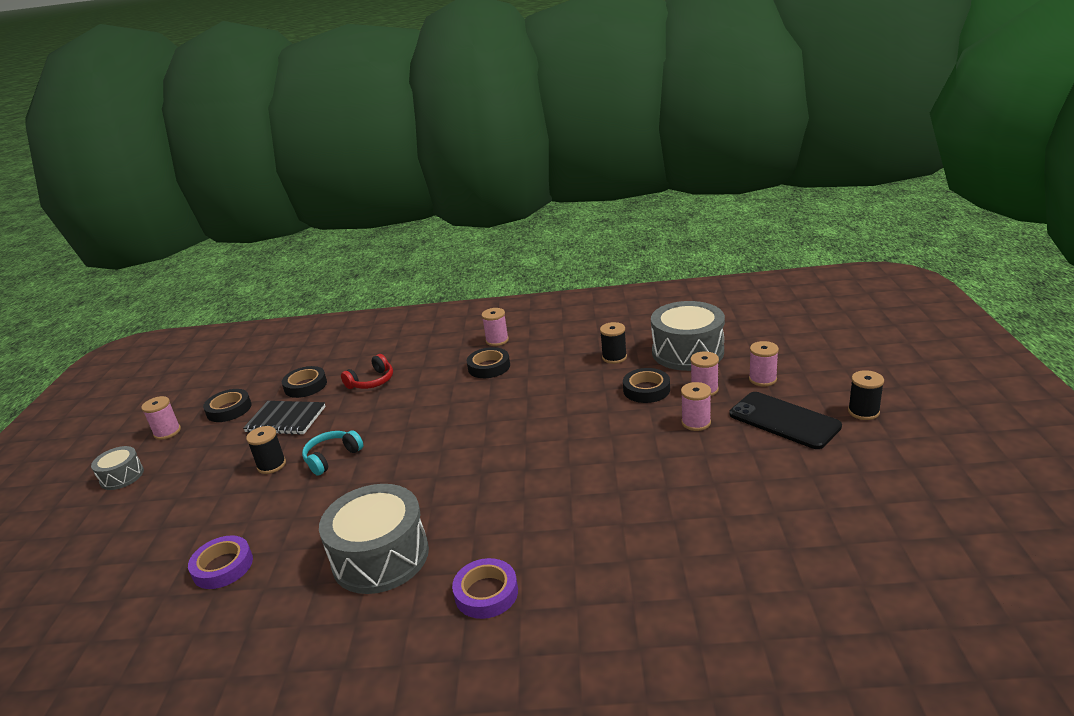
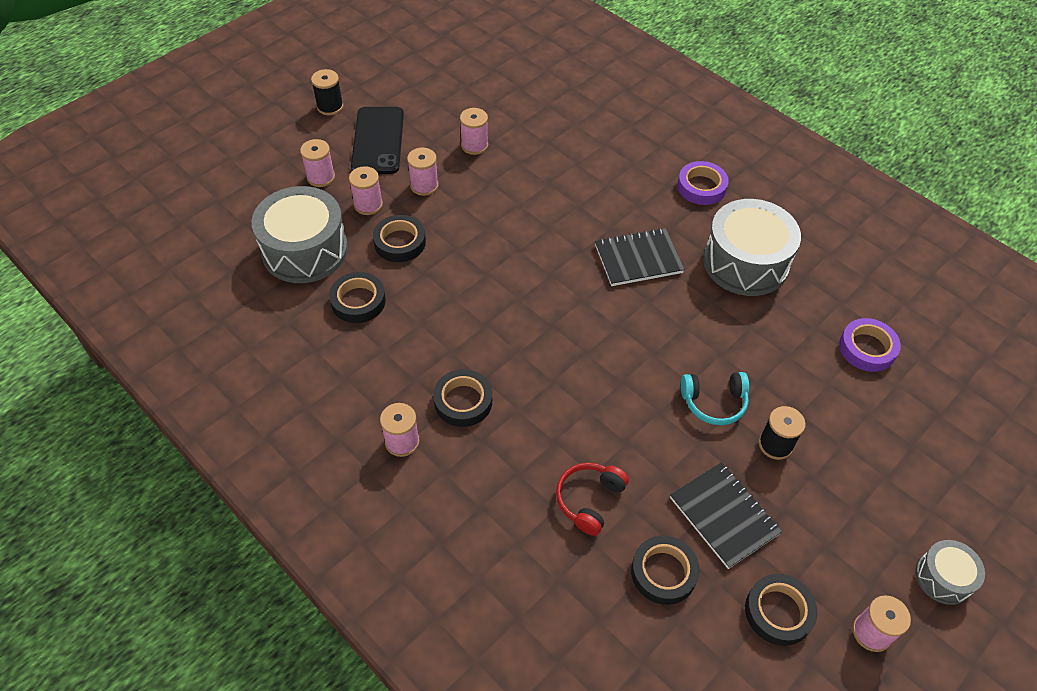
camera: 140 degrees left, 25 degrees up
(371, 381) = (589, 500): red headphones -> red headphones turned 60 degrees counterclockwise
(474, 494) = (638, 259): none -> black notebook
(614, 357) = (358, 301): black spool -> black tape
(719, 471) = (474, 145): none -> pink spool

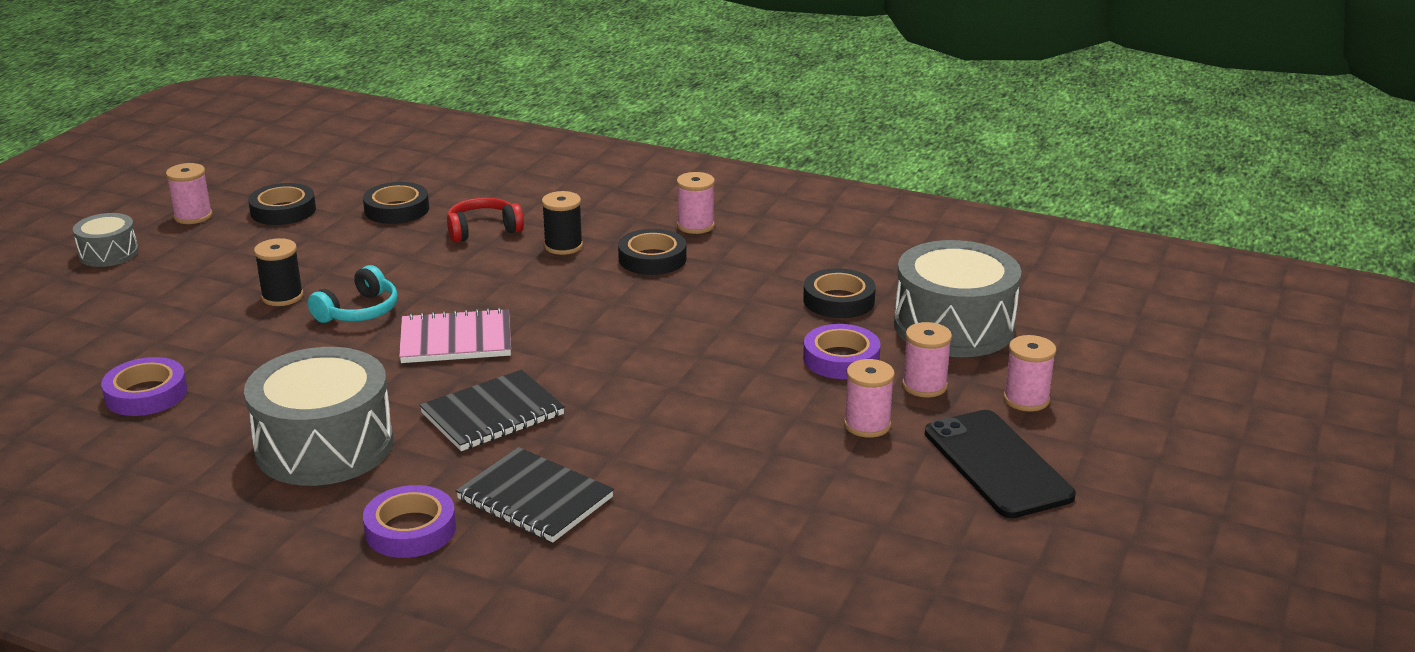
camera: 160 degrees right, 25 degrees down
(330, 107) = (1130, 492): black spool -> black spool (563, 246)
(400, 242) = (841, 359): black tape -> purple tape
(474, 145) = (836, 496): pink spool -> none
(589, 500) = (483, 230): red headphones -> red headphones turned 120 degrees counterclockwise
(646, 342) = (456, 340): none -> pink notebook
(714, 402) = (359, 311): turquoise headphones -> turquoise headphones turned 150 degrees clockwise
(723, 516) = (340, 246): black notebook -> black notebook (535, 498)

